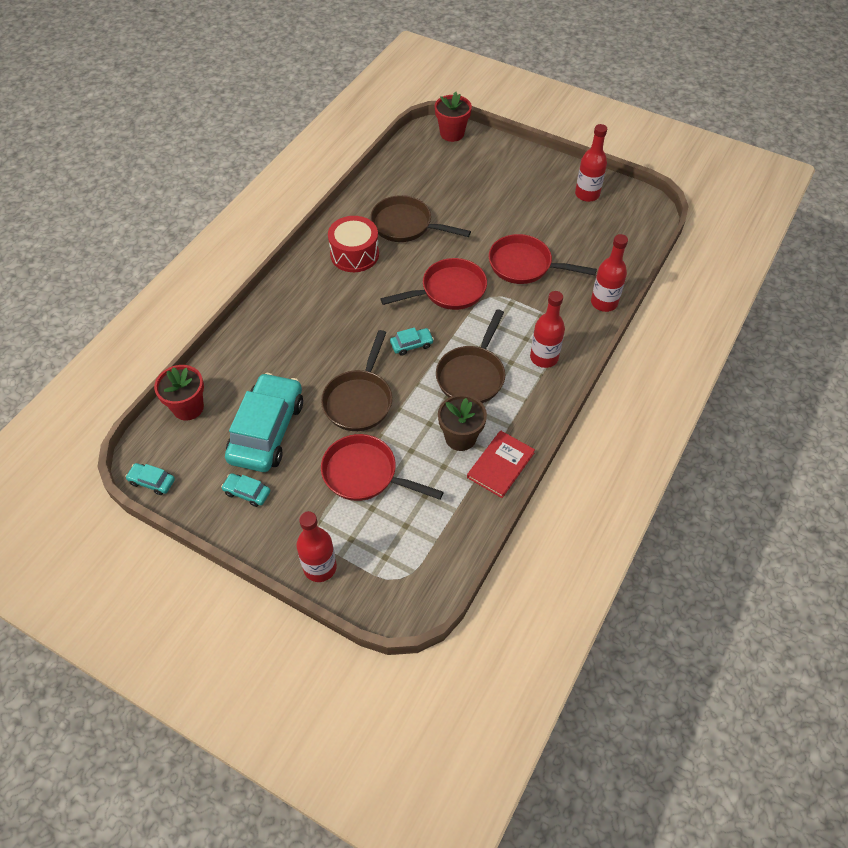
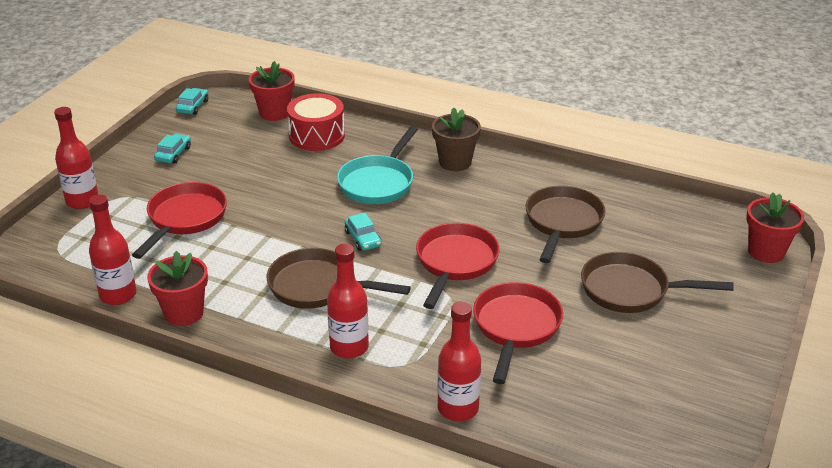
camera: 85 degrees right, 20 degrees down
(267, 430) = (244, 157): turquoise car -> none
(331, 331) = (378, 183): none -> turquoise pan
(354, 254) = (501, 189): red drum -> red drum (317, 136)
(359, 400) = (281, 208): brown pan -> brown pan (630, 290)
(449, 290) = (455, 263): red pan -> red pan turned 135 degrees counterclockwise
(460, 437) = (226, 281): brown flower pot -> brown flower pot (455, 162)
(500, 465) = (184, 313): red book -> red flower pot
(587, 194) = (691, 393): red bottle -> red bottle (118, 295)

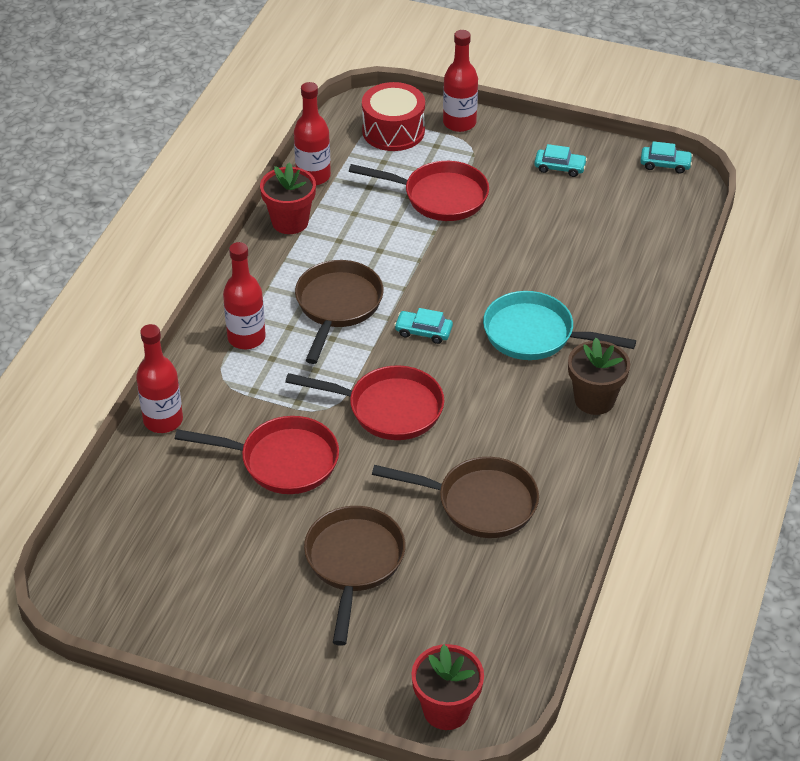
camera: 85 degrees right, 10 degrees up
(274, 113) = (669, 231): red flower pot -> none
(317, 136) = (626, 273): red drum -> red drum (393, 131)
(363, 239) = (423, 331): turquoise car -> turquoise car turned 45 degrees clockwise

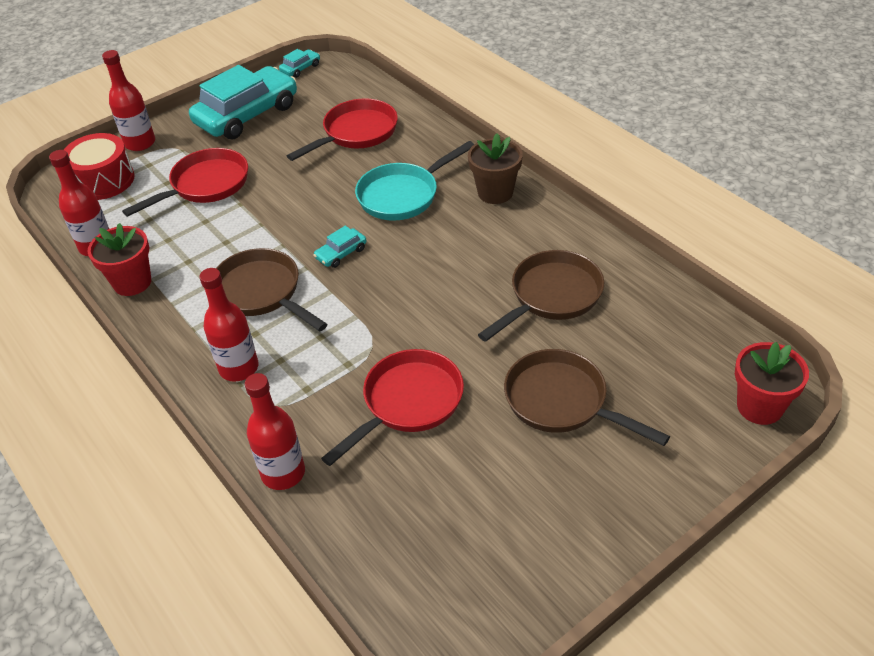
camera: 55 degrees left, 0 degrees up
(389, 409) = (406, 308): red pan -> red pan (356, 133)
(559, 167) = (247, 114): turquoise car -> turquoise car, size x2.38

